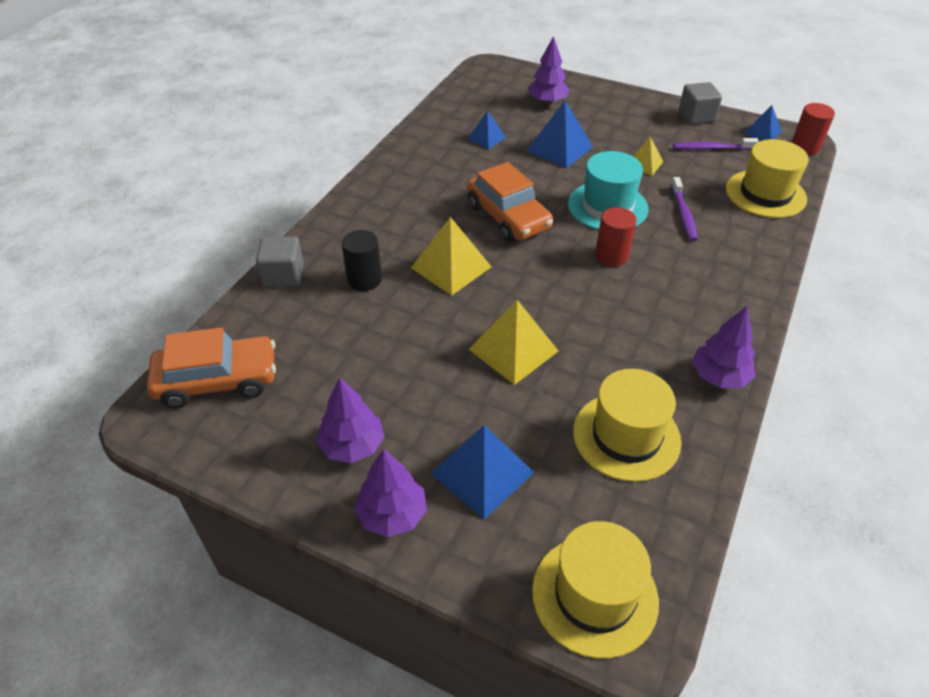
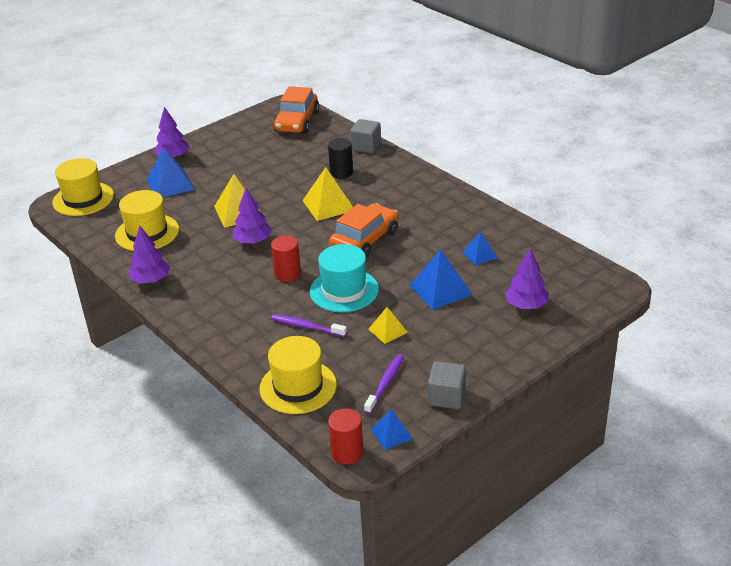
camera: 115 degrees right, 10 degrees down
(352, 446) = (220, 152): purple tree -> purple tree (253, 241)
(508, 217) = (364, 240): orange car -> orange car turned 135 degrees clockwise

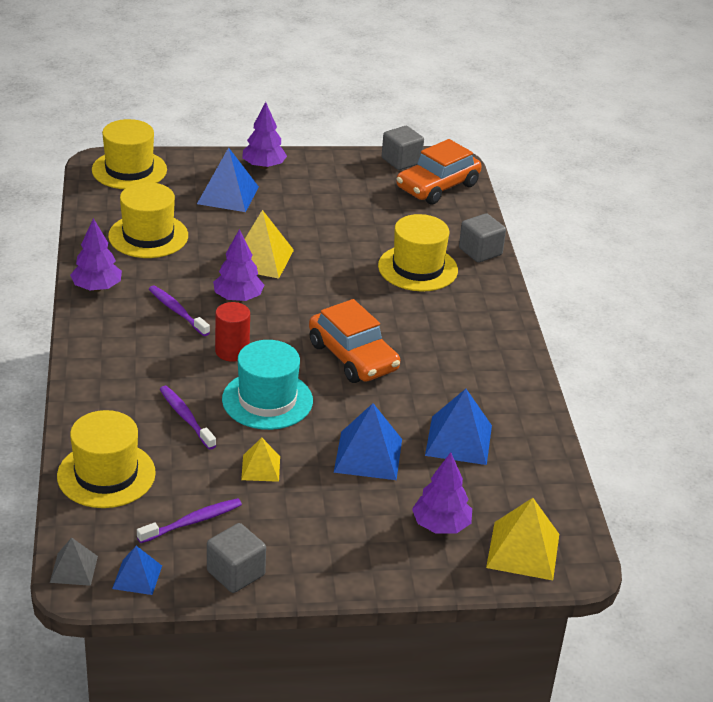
camera: 30 degrees right, 0 degrees up
(223, 268) = (177, 311): none -> purple toothbrush
(257, 117) = (401, 161): none -> grey cube
(328, 205) = (360, 298): yellow pyramid -> yellow pyramid (523, 550)
(341, 172) = (417, 268): black cylinder -> yellow hat
(347, 453) = (74, 569): red cylinder -> grey pyramid
(364, 240) = (353, 357): orange car -> orange car turned 75 degrees clockwise
(479, 255) = (459, 440): blue pyramid -> blue pyramid, size x1.70

